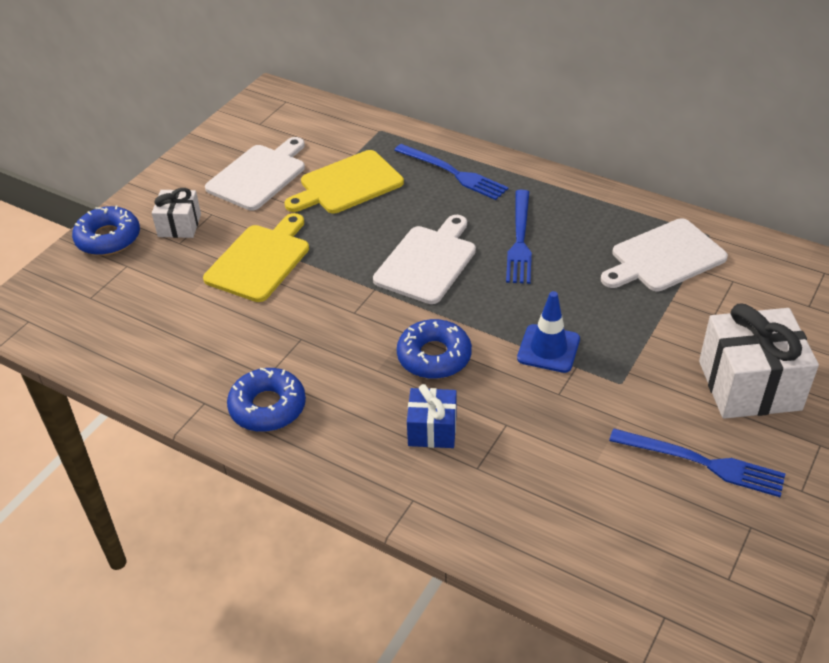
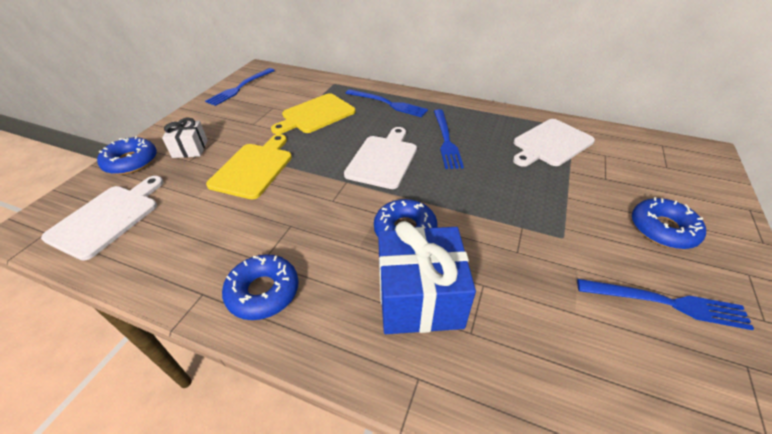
camera: 10 degrees left, 0 degrees up
(243, 128) = (240, 87): none -> blue fork
(259, 175) = (251, 113): white cutting board -> white cutting board (107, 218)
(432, 430) = (419, 298): blue gift -> blue gift, size x1.82
(548, 349) = (495, 215): blue traffic cone -> none
(749, 385) = (662, 229): white gift -> blue donut

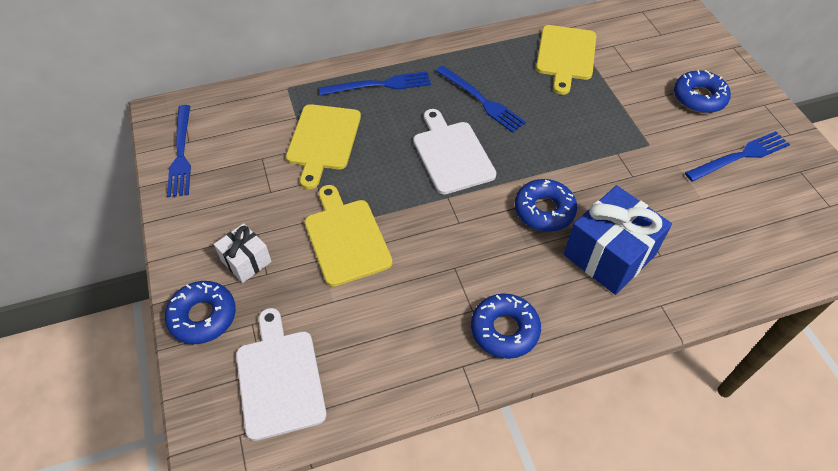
camera: 40 degrees left, 10 degrees up
(550, 143) = (566, 55): white cutting board -> yellow cutting board

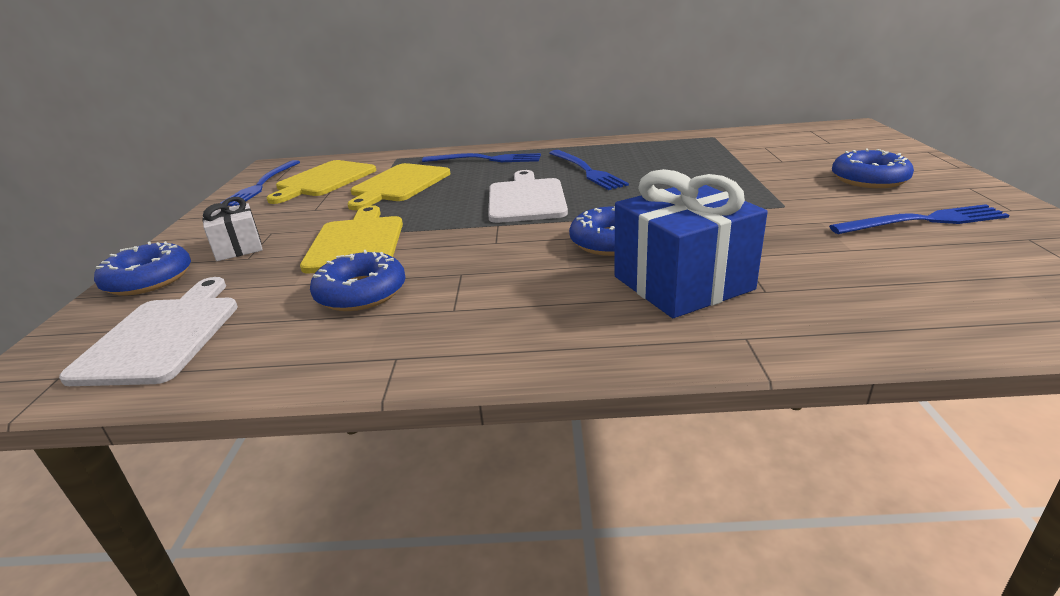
camera: 20 degrees right, 25 degrees down
(504, 330) = (483, 332): blue donut -> blue donut (361, 292)
(566, 55) = (703, 150): yellow cutting board -> yellow cutting board (324, 180)

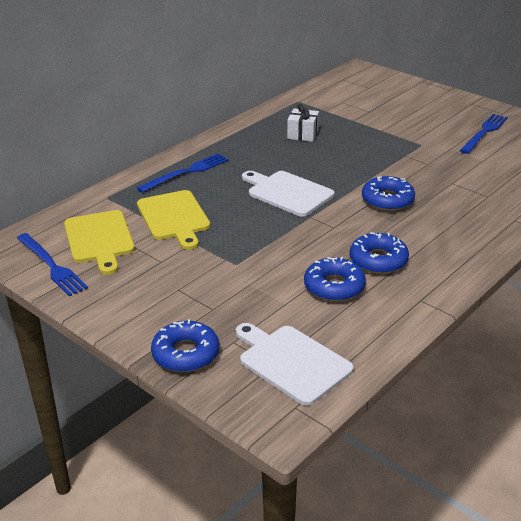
camera: 50 degrees left, 5 degrees up
(238, 248) = (187, 308): white gift -> white gift (303, 134)
(356, 242) = (256, 265): yellow cutting board -> none
(586, 171) = (277, 157): blue fork -> none
(682, 283) = (455, 207): blue gift -> none
(869, 179) = (428, 112): blue donut -> blue donut (378, 260)

